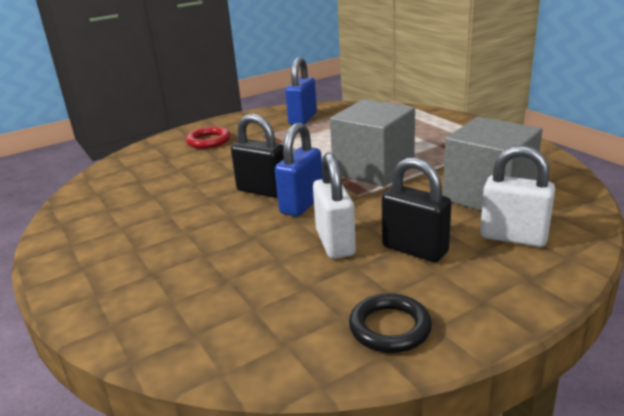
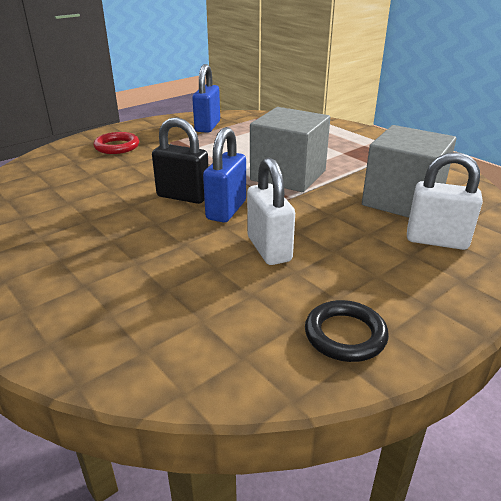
camera: 10 degrees left, 5 degrees up
(415, 249) = (348, 254): black padlock -> none

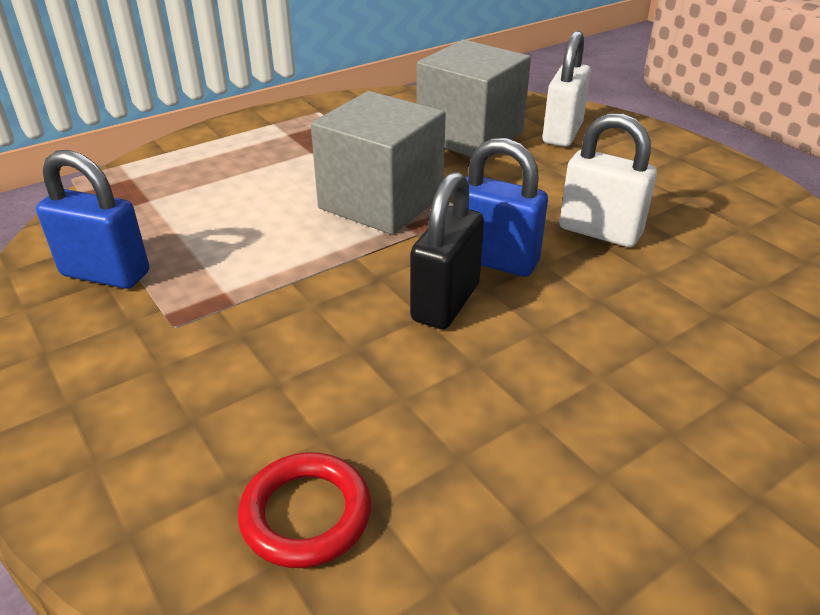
camera: 85 degrees left, 5 degrees up
(117, 146) = (159, 411): red ring -> red ring (306, 514)
(269, 249) = (599, 232): white padlock -> white padlock turned 45 degrees clockwise
(345, 335) = (745, 202): black ring -> none

